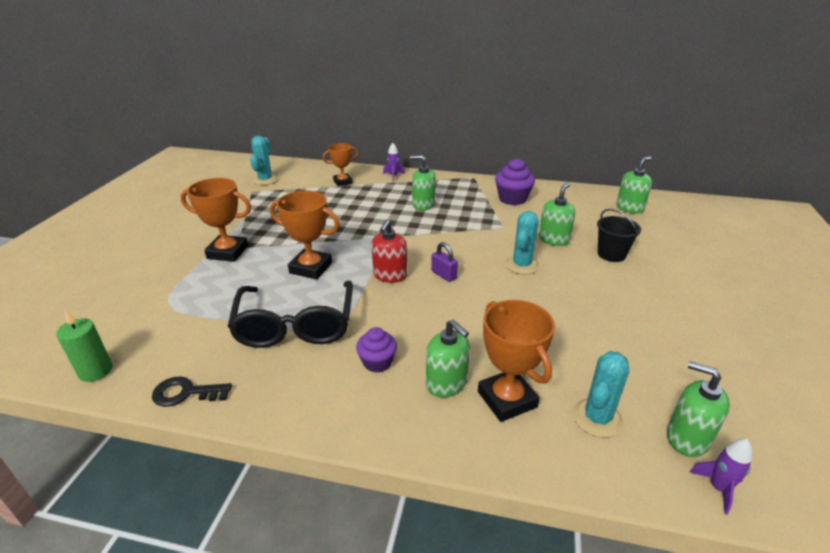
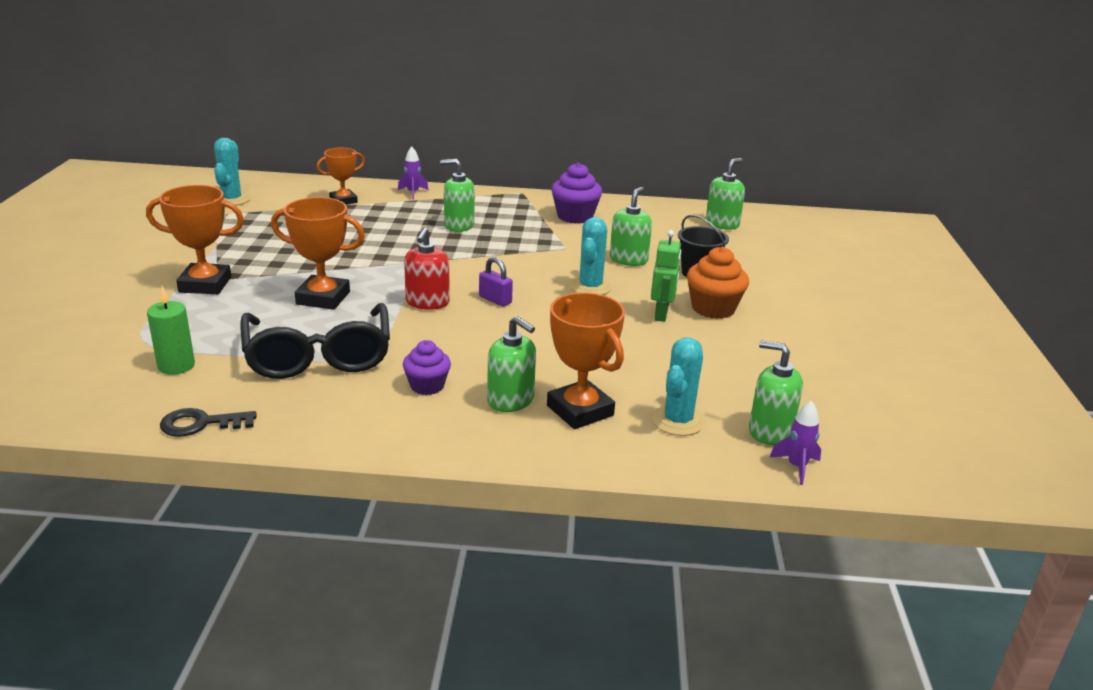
camera: 10 degrees left, 5 degrees down
(95, 371) = (76, 410): green candle -> green candle (176, 366)
(581, 296) = (661, 315): none -> green robot
(625, 291) = (713, 308): none -> orange cupcake

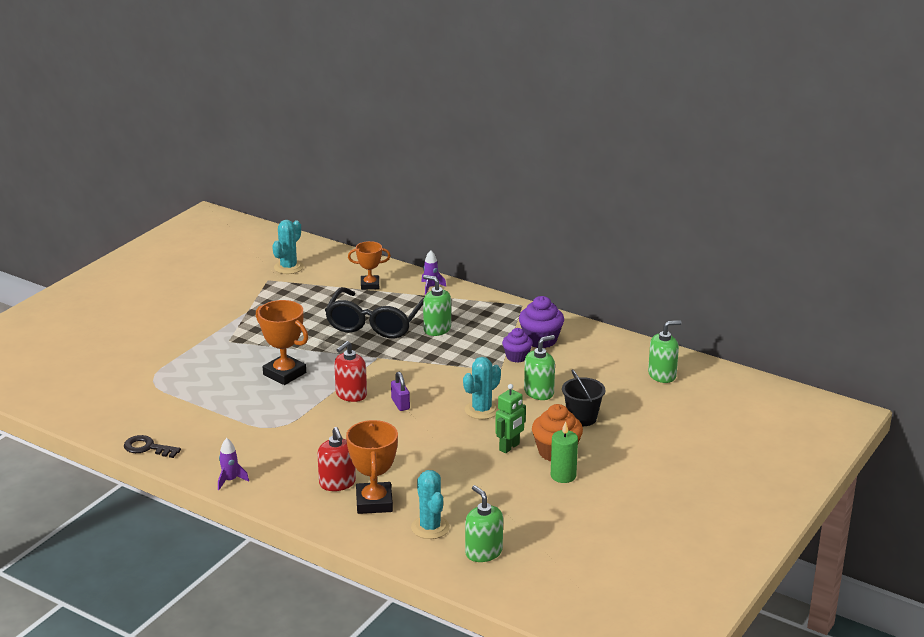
camera: 30 degrees right, 0 degrees up
(176, 366) = (159, 404): green candle -> green candle (563, 476)
(205, 284) = (217, 344): orange trophy -> none
(318, 356) = (247, 419): black glasses -> black glasses (375, 323)
(427, 386) = (295, 458): purple cupcake -> purple cupcake (517, 357)
(511, 400) = (337, 483): green soap dispenser -> red soap dispenser
(678, 421) = (430, 527): turquoise cactus -> turquoise cactus turned 75 degrees counterclockwise
(796, 467) = (472, 579): purple rocket -> purple rocket (230, 480)

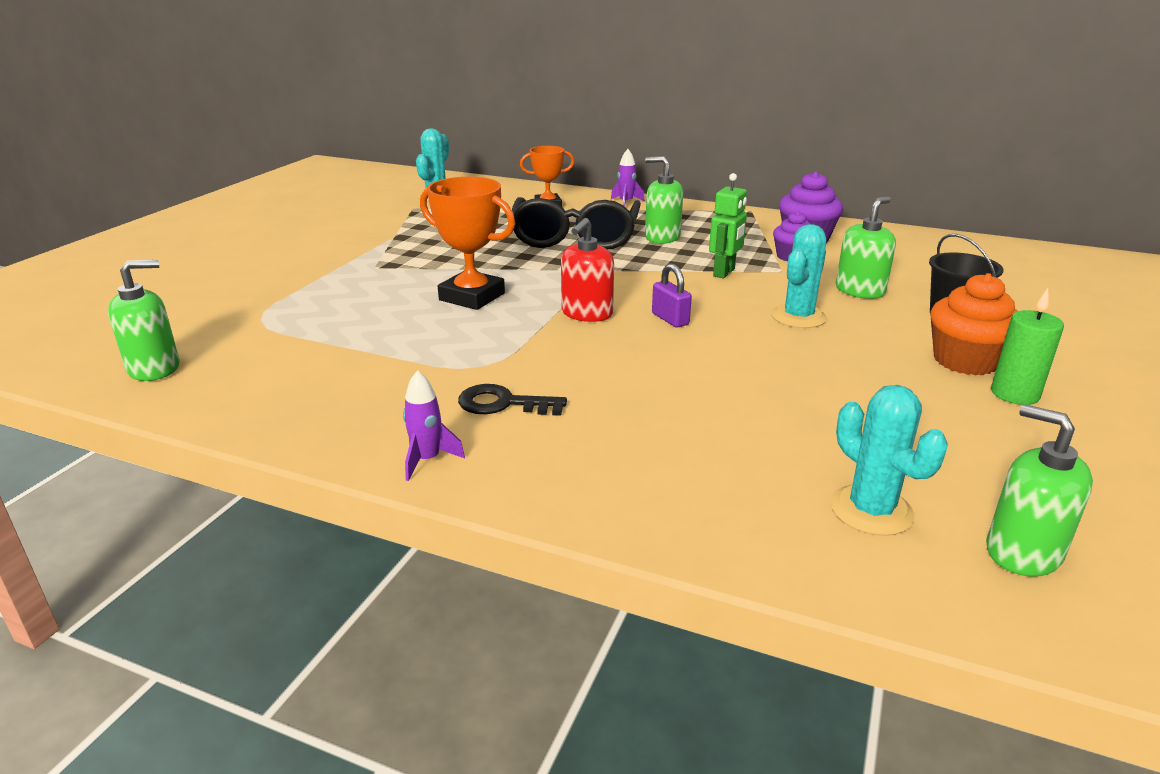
camera: 10 degrees left, 0 degrees up
(147, 448) = (254, 417): black key -> black key (503, 404)
(337, 483) = (637, 444): red soap dispenser -> none
(374, 502) = (727, 472): orange trophy -> none
(509, 447) = (886, 361): green robot -> green robot (724, 273)
(662, 375) = (1001, 261): green soap dispenser -> green soap dispenser (154, 368)

